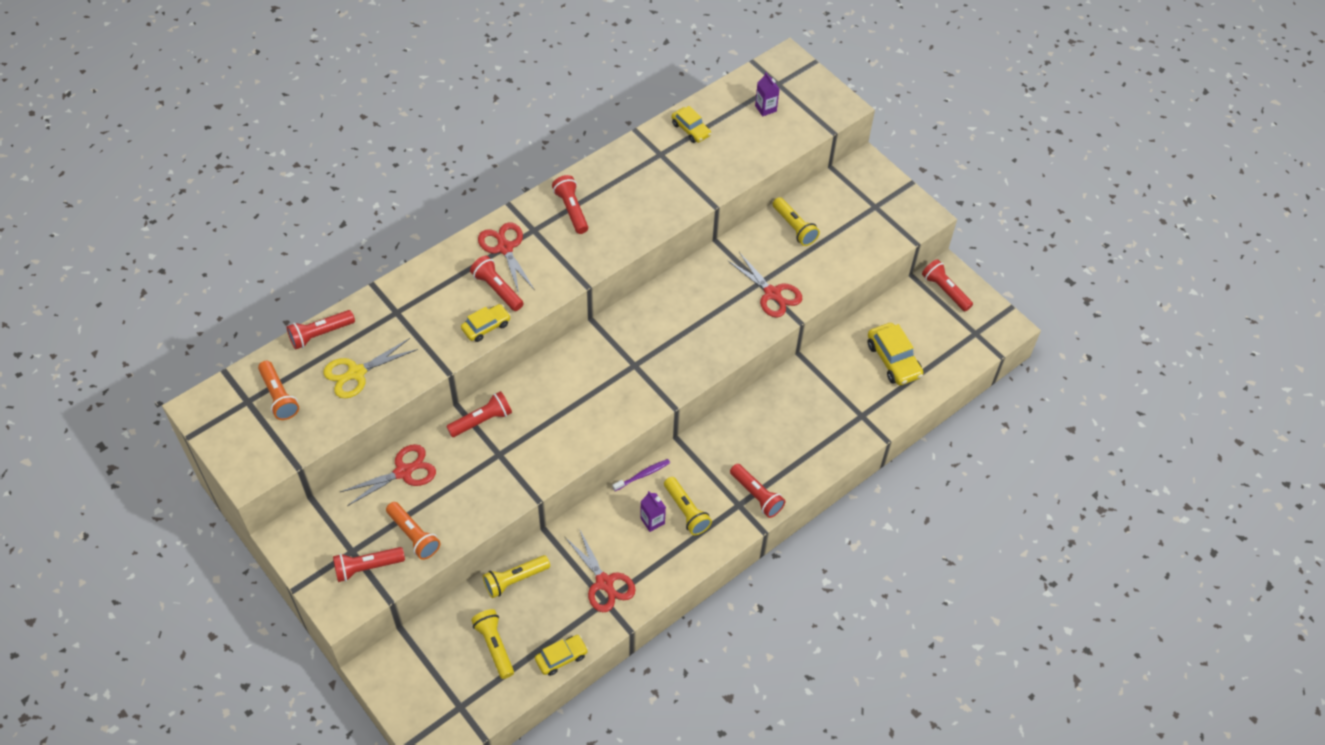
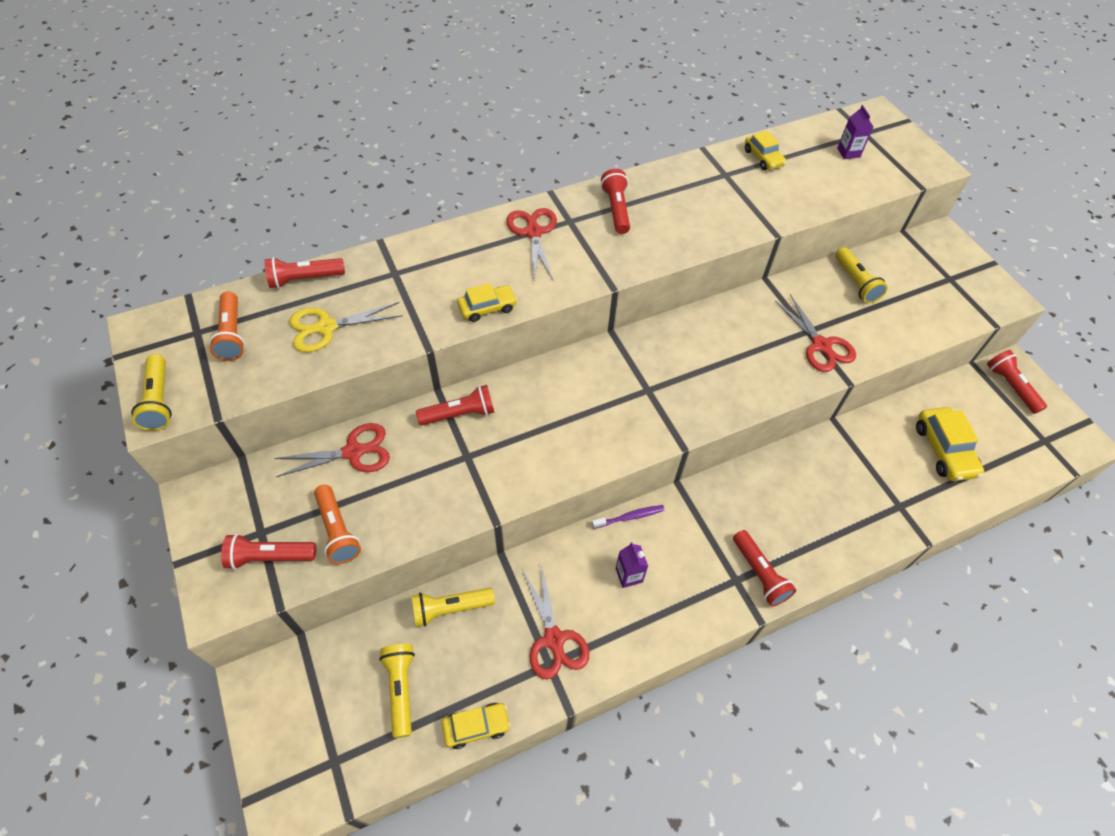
camera: 15 degrees right, 0 degrees up
(497, 289) = (512, 272): red flashlight -> none
(686, 511) = (671, 573): yellow flashlight -> yellow flashlight (159, 400)

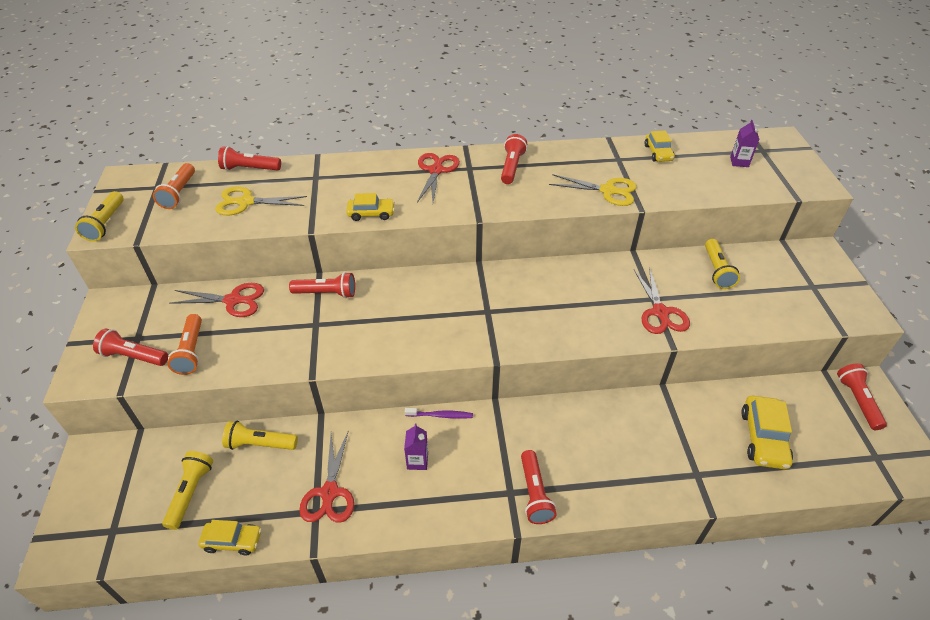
camera: 20 degrees right, 10 degrees down
(732, 218) = (608, 191): none -> yellow scissors

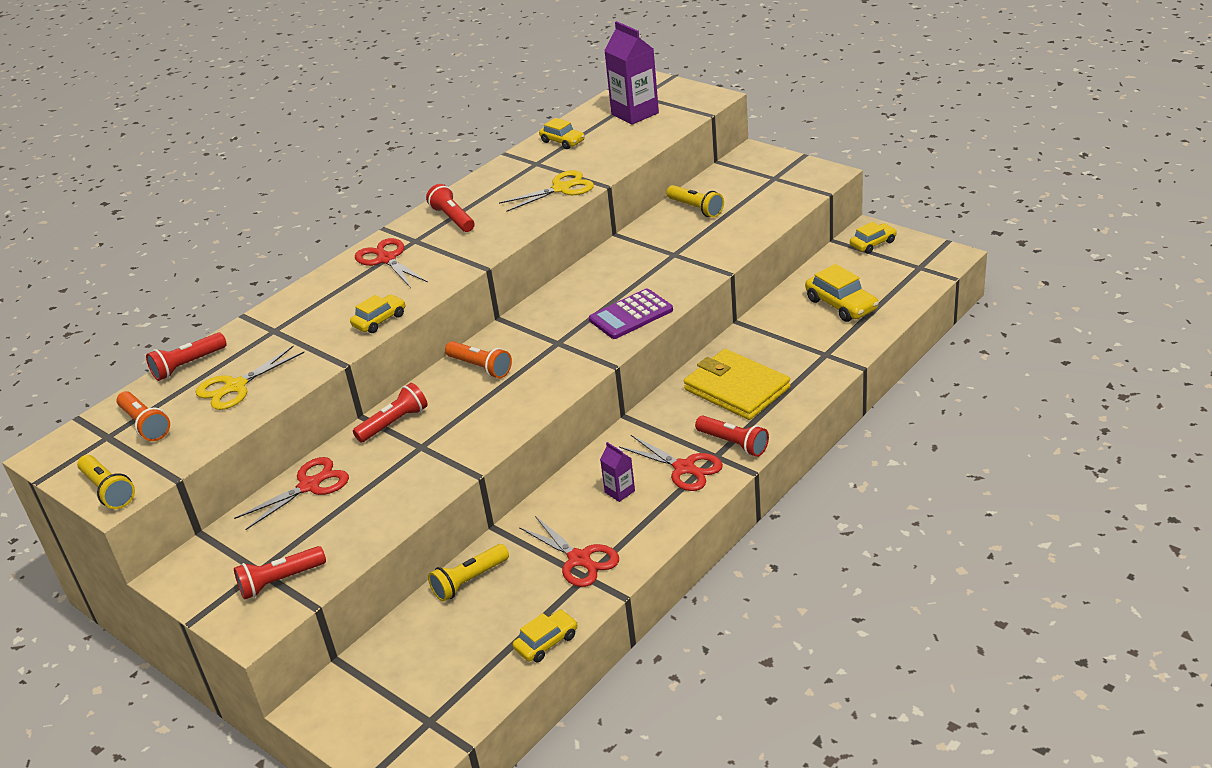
camera: 40 degrees left, 10 degrees down
(190, 493) = (459, 650): yellow flashlight -> none
(191, 351) = (333, 539): orange flashlight -> orange flashlight (480, 367)
(440, 415) = (595, 455): purple toothbrush -> none
(560, 327) = (631, 315): none -> purple calculator
(594, 446) = (737, 389): none -> yellow wallet
(660, 312) = (691, 259): red scissors -> red scissors (684, 468)
(739, 162) = (635, 113): purple carton -> purple carton, size x2.01
(857, 401) = (873, 243): red flashlight -> yellow car

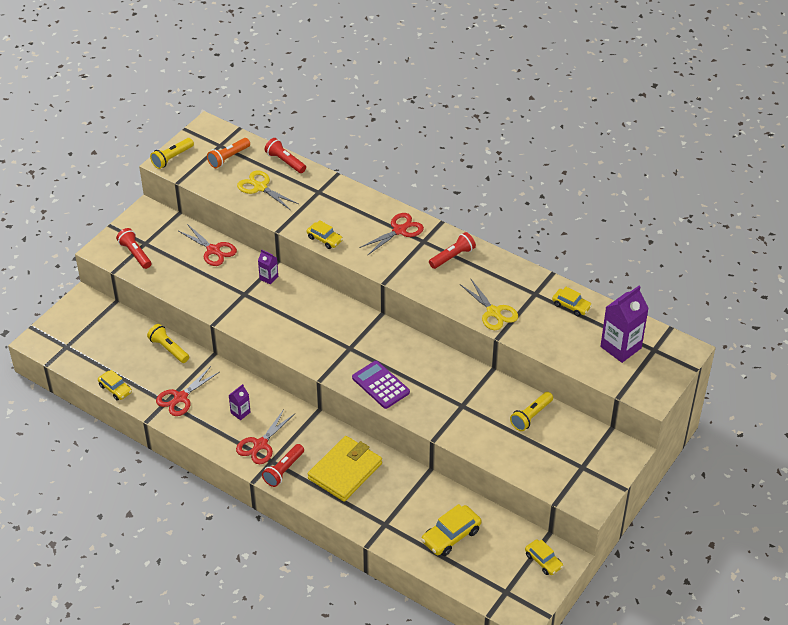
camera: 80 degrees right, 10 degrees up
(394, 423) = (269, 278): red flashlight -> purple carton
(480, 367) = (324, 311): orange flashlight -> none
(562, 141) = (571, 306): yellow car -> yellow car turned 90 degrees counterclockwise

